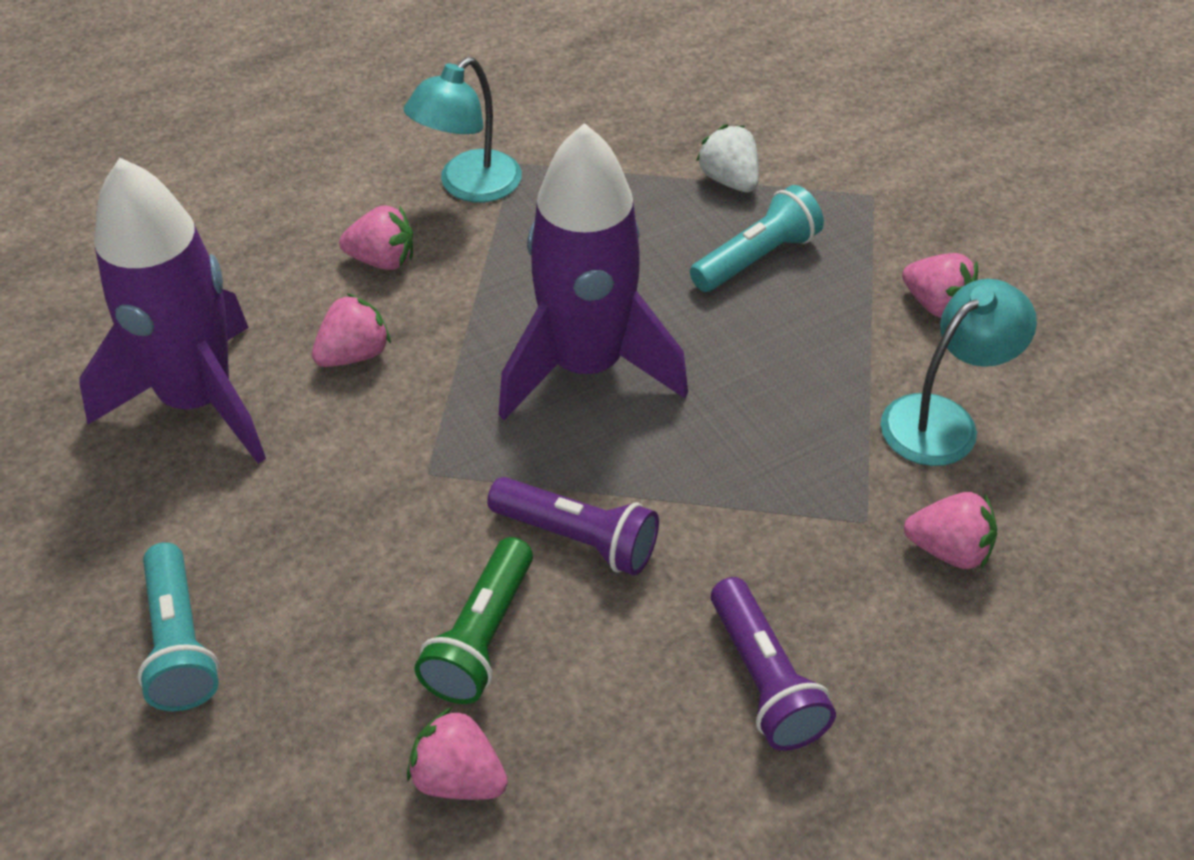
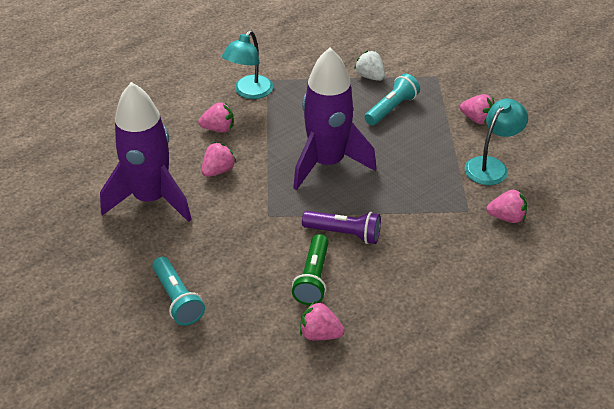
camera: 10 degrees left, 5 degrees down
(764, 680) = (441, 278): purple flashlight -> none

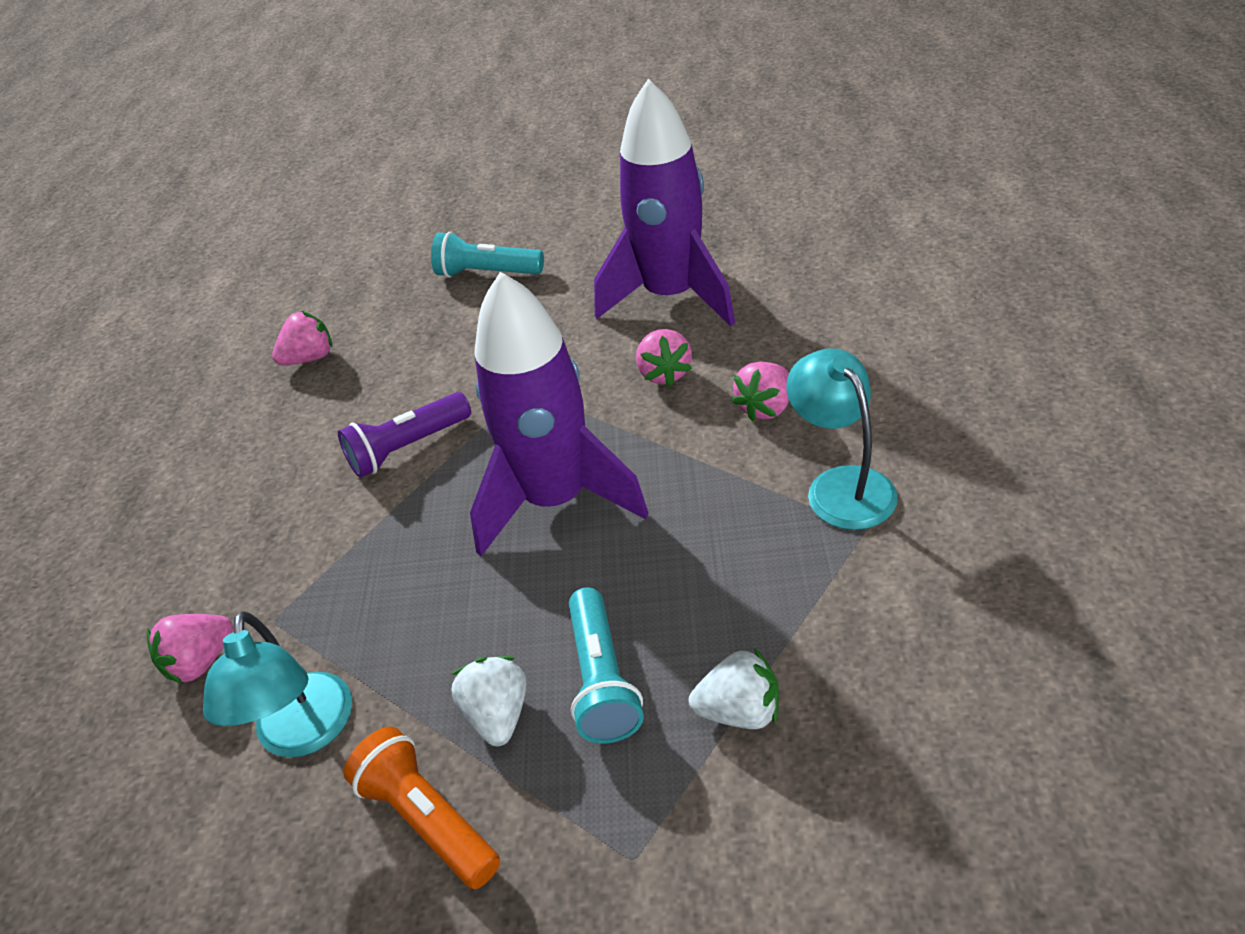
camera: 135 degrees right, 0 degrees up
(313, 278) = (381, 385): green flashlight -> none
(430, 124) = (498, 715): none -> white strawberry
(476, 119) = (428, 819): pink strawberry -> orange flashlight

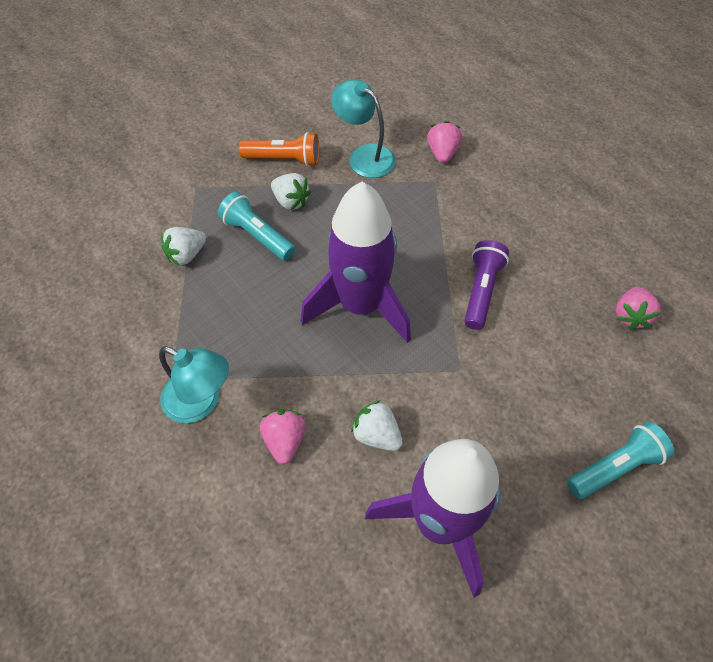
camera: 135 degrees right, 15 degrees up
(664, 373) = (376, 434): pink strawberry -> white strawberry

